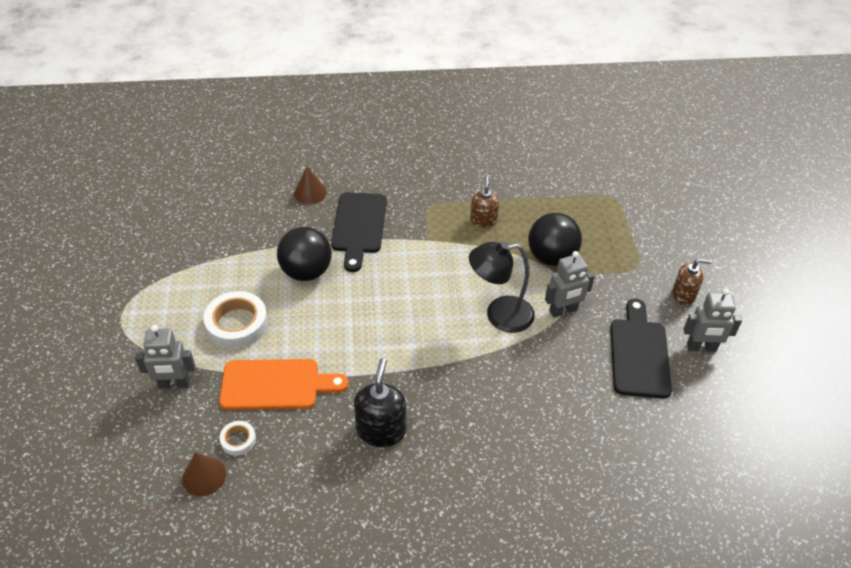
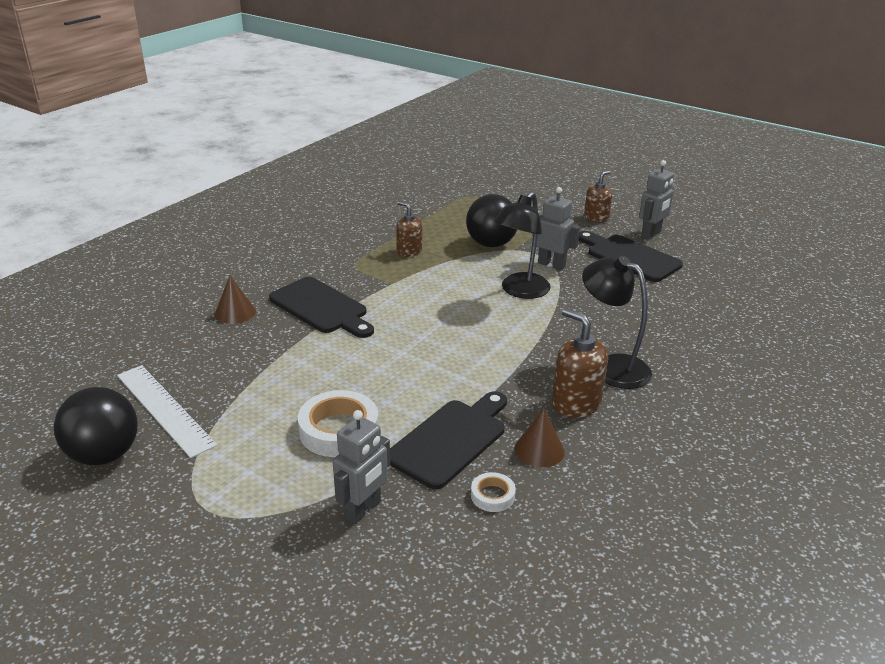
camera: 50 degrees left, 15 degrees down
(187, 235) = (164, 409): none -> white ruler
(204, 476) = (514, 541): brown cone -> brown cone (539, 450)
(276, 385) = (450, 440): orange cutting board -> black cutting board
(306, 272) = (333, 359): black ball -> black ball (104, 455)
(381, 430) = (575, 403): black soap dispenser -> brown soap dispenser
(451, 427) = (611, 367): none -> black lamp
(563, 311) = (551, 264): grey robot -> grey robot turned 75 degrees counterclockwise

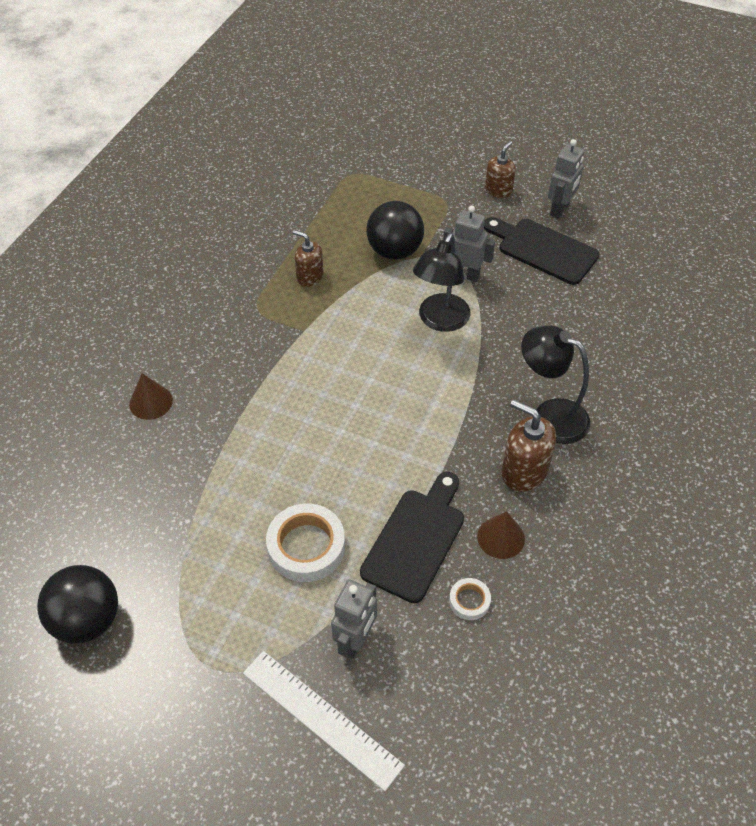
camera: 10 degrees left, 20 degrees up
(164, 409) = (125, 550): white ruler -> white ruler (321, 718)
(321, 307) = (240, 379): black cutting board -> none

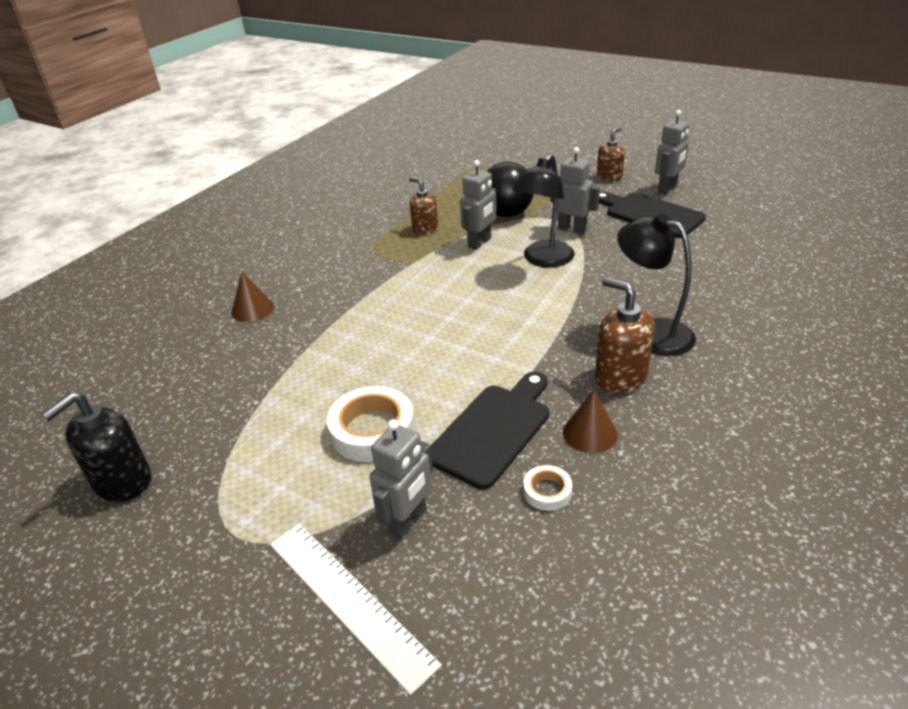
camera: 10 degrees right, 15 degrees down
(87, 620) = (122, 481): black ball -> black soap dispenser
(371, 297) = (479, 243): none -> grey robot

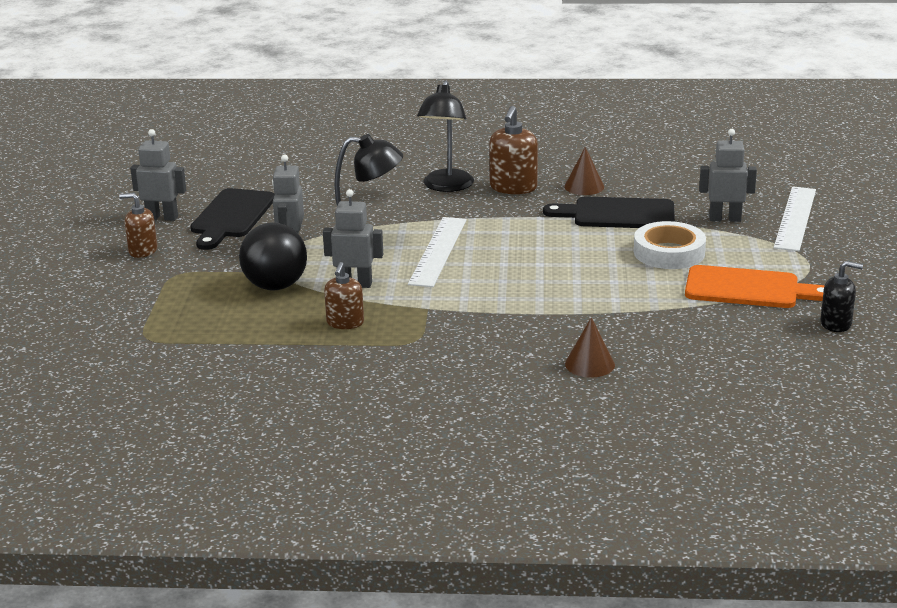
camera: 120 degrees left, 10 degrees down
(122, 481) = (836, 324): black soap dispenser -> black soap dispenser, size x0.67
(247, 452) = (748, 289): none -> orange cutting board
(503, 291) = (438, 251): none -> white ruler
(547, 491) = (649, 188): white tape -> none

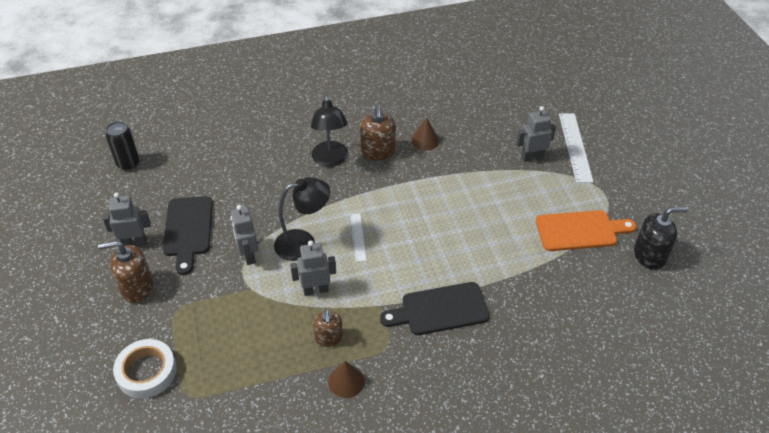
camera: 20 degrees left, 20 degrees up
(143, 251) = (137, 288): brown soap dispenser -> brown soap dispenser, size x1.50
(195, 158) = (128, 164): none -> black can
(275, 286) = (258, 306): black ball -> none
(438, 251) = (358, 237): white ruler -> white ruler, size x0.56
(589, 364) = (517, 341): brown cone -> brown cone (346, 381)
(618, 214) = (461, 167): black cutting board -> black cutting board (440, 309)
(669, 252) = (513, 202): white tape -> white tape (146, 372)
(836, 324) = (649, 255): black soap dispenser -> black soap dispenser, size x1.50

